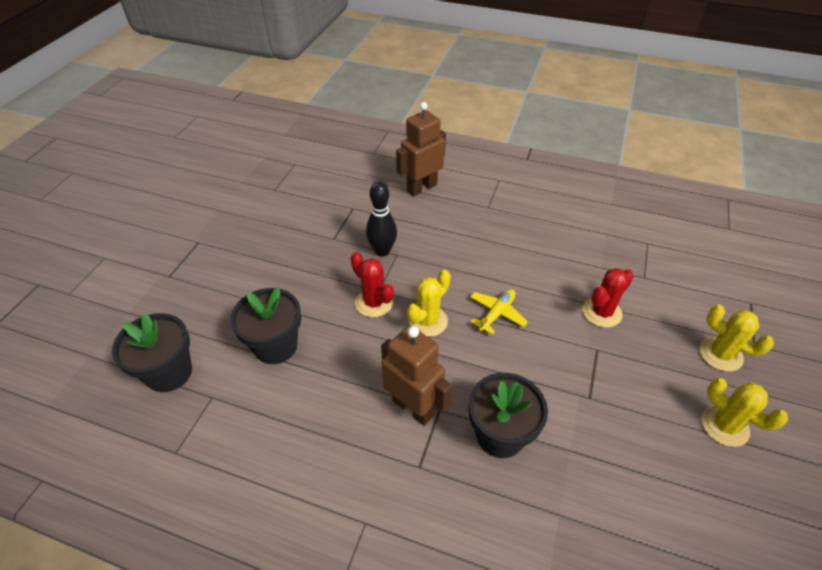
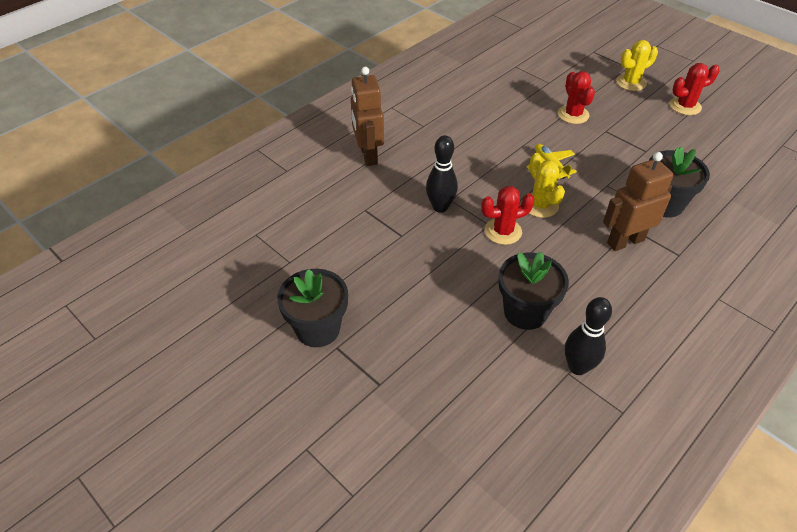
camera: 65 degrees left, 0 degrees up
(169, 373) = (525, 403): black flower pot -> black flower pot (318, 329)
(220, 403) = (577, 367): none -> black bowling pin
(724, 426) = (685, 106): yellow cactus -> red cactus

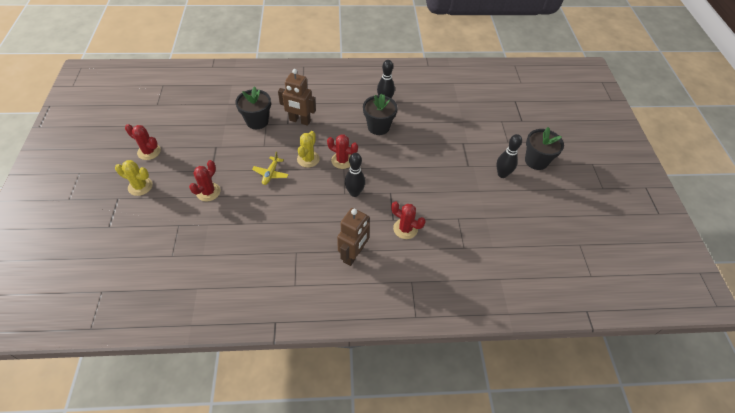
camera: 140 degrees left, 5 degrees up
(273, 371) = (502, 174): none -> black bowling pin
(318, 329) = (470, 178): black flower pot -> black flower pot (536, 161)
(341, 209) = (405, 229): none -> red cactus

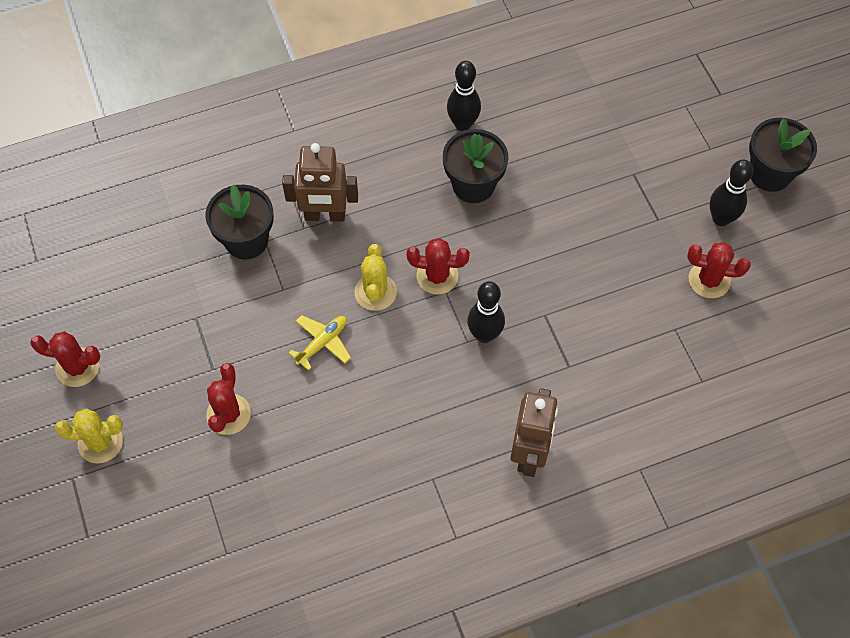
camera: 15 degrees left, 10 degrees up
(271, 174) = (322, 343): yellow plane -> yellow plane turned 135 degrees counterclockwise
(405, 229) = (596, 377): red cactus -> red cactus (709, 280)

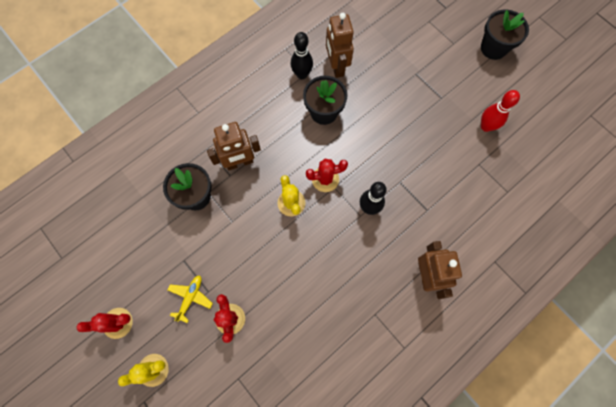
camera: 20 degrees left, 10 degrees up
(322, 343) = (271, 248): yellow plane -> yellow plane (190, 297)
(518, 128) = (336, 67): none -> brown robot
(709, 280) = (486, 126): red cactus -> red bowling pin
(721, 219) = (477, 85): black bowling pin -> none

